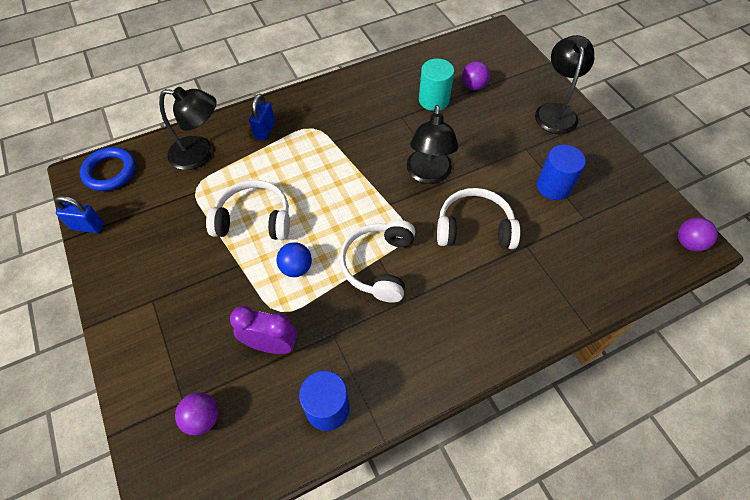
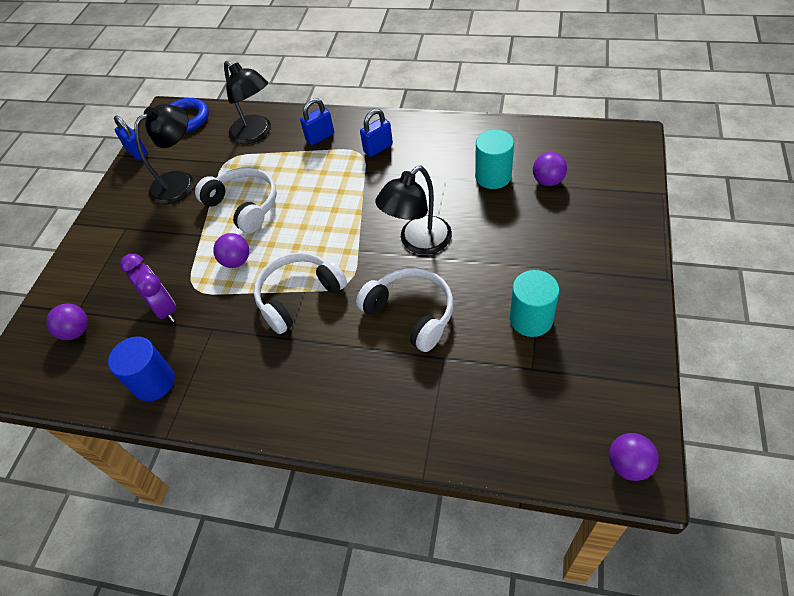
camera: 45 degrees right, 5 degrees down
(296, 268) = (236, 261): blue ball -> purple ball
(325, 118) = (378, 148): none -> blue padlock
(553, 186) = (531, 319): blue cylinder -> turquoise cylinder
(555, 111) = (614, 247): black lamp -> black lamp (180, 182)

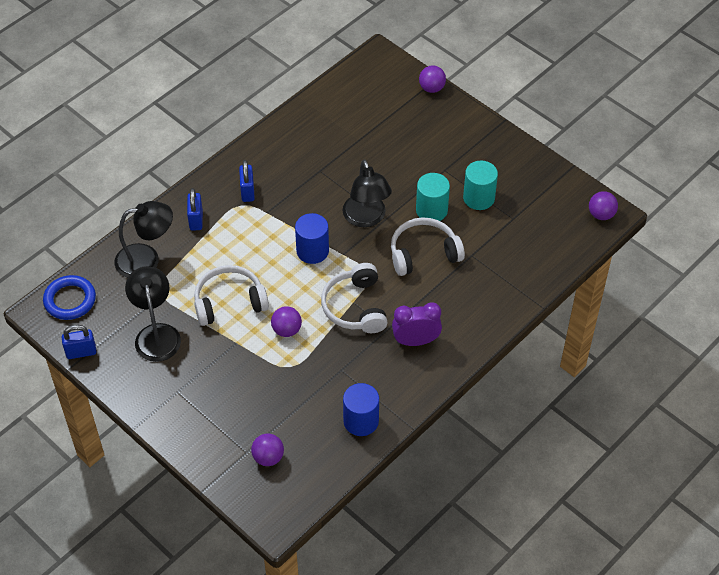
camera: 65 degrees left, 0 degrees up
(164, 309) = (295, 392): purple clock -> purple clock (416, 341)
(345, 227) = (312, 251): none -> blue cylinder
(493, 176) = (343, 146): turquoise cylinder -> turquoise cylinder (431, 210)
(548, 181) = (375, 121): purple ball -> purple ball (431, 88)

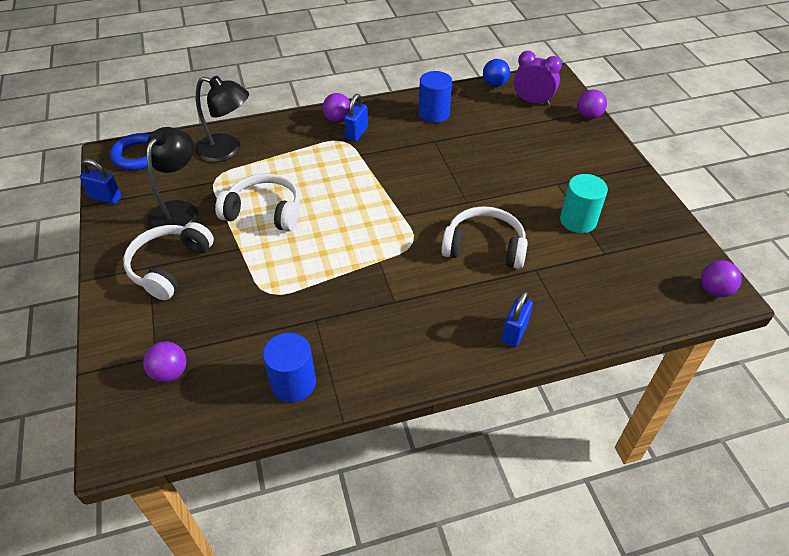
camera: 30 degrees right, 5 degrees down
(196, 220) = (294, 137): blue padlock -> blue padlock (514, 332)
(286, 330) = (294, 258): purple ball -> purple ball (337, 119)
(312, 251) = (375, 201): blue cylinder -> blue cylinder (434, 113)
(331, 86) = (494, 84): none -> blue ball
(355, 307) = (378, 266): white headphones -> white headphones (169, 266)
(366, 218) = (449, 194): black lamp -> none
(416, 341) = (415, 327): purple clock -> purple clock (532, 101)
(431, 210) = (520, 212): turquoise cylinder -> none

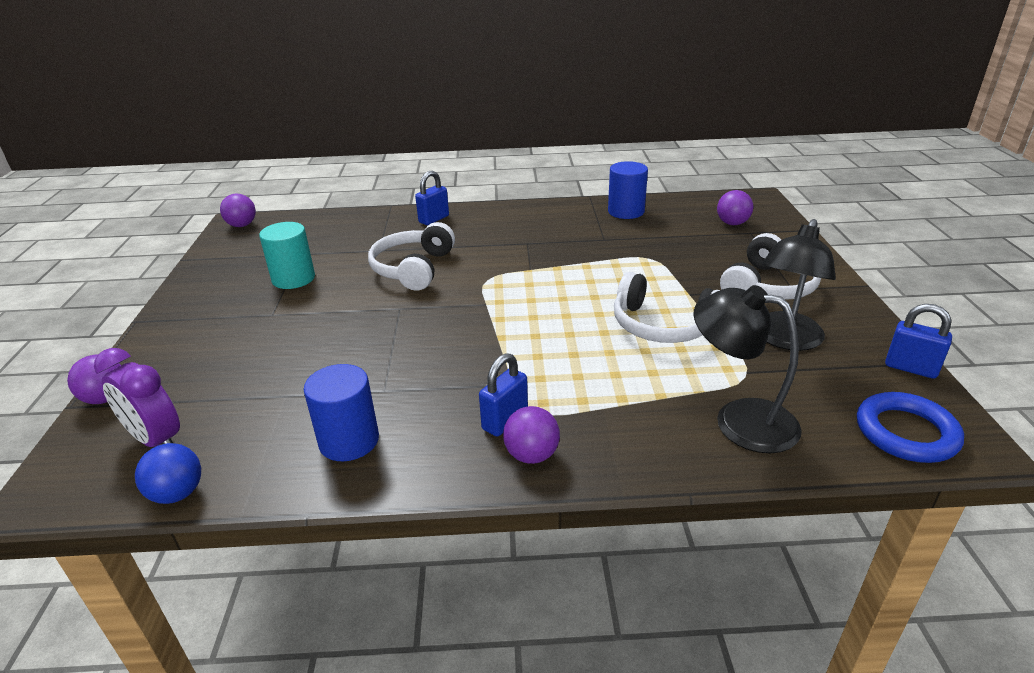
camera: 165 degrees left, 15 degrees down
(484, 247) = (413, 268): white headphones -> white headphones turned 75 degrees clockwise

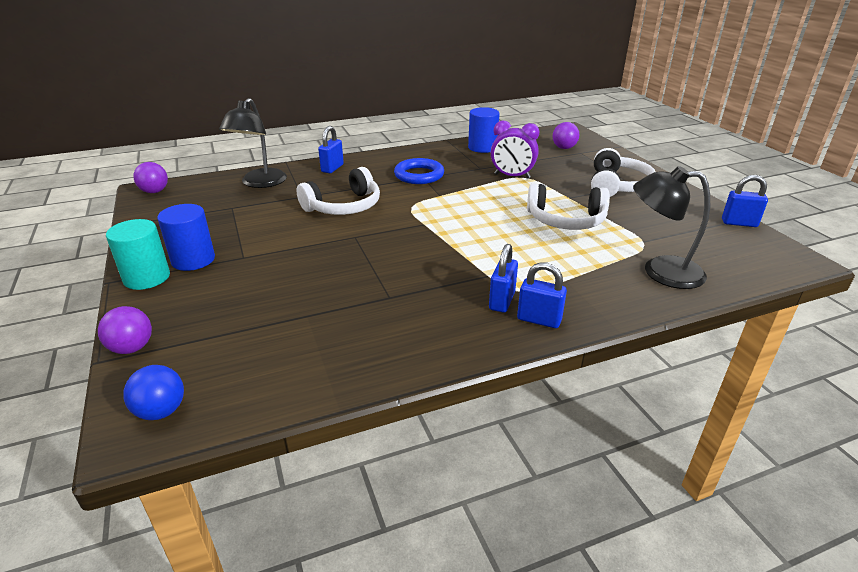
camera: 20 degrees left, 0 degrees up
(156, 440) = (213, 371): purple clock -> purple clock (512, 176)
(177, 493) = (268, 406): blue ball -> blue ball (161, 411)
(293, 279) = (241, 227): turquoise cylinder -> turquoise cylinder (147, 278)
(349, 441) = (389, 338): blue cylinder -> blue cylinder (193, 260)
(413, 268) = (344, 206): white headphones -> white headphones turned 120 degrees counterclockwise
(532, 455) = (539, 320): purple ball -> blue padlock
(784, 339) = (652, 217): black lamp -> black lamp (260, 183)
(906, 432) = (763, 261): blue ring -> blue ring (419, 175)

